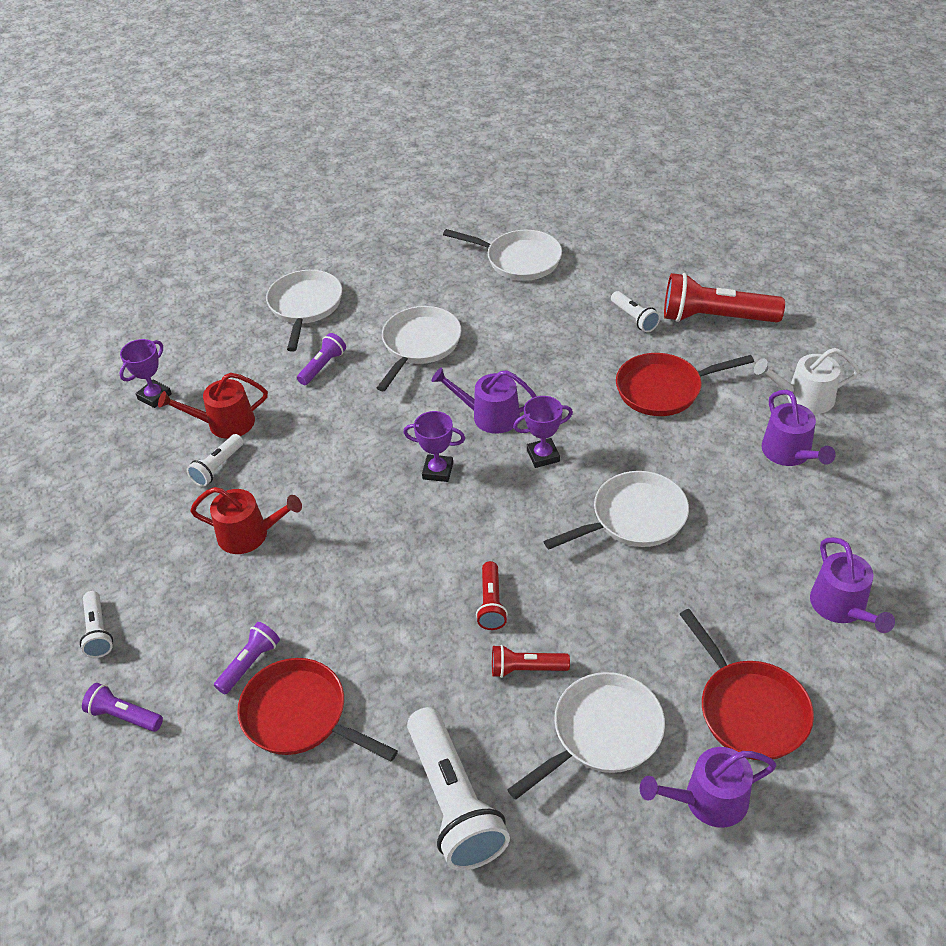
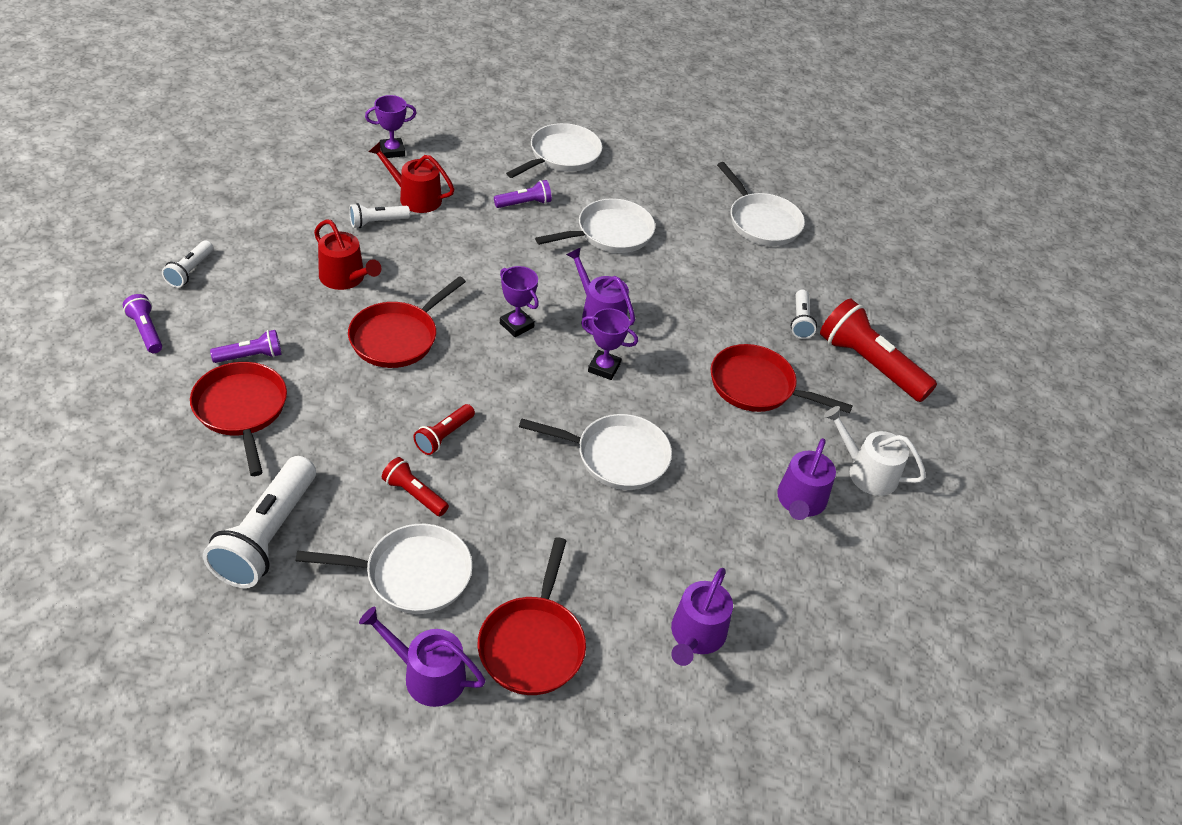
camera: 30 degrees right, 0 degrees up
(356, 551) = (398, 337): none -> red pan

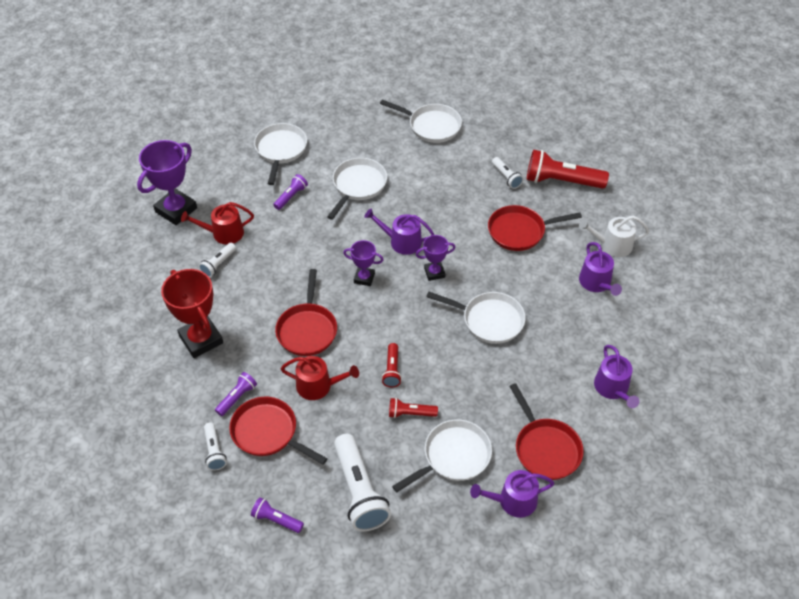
camera: 30 degrees left, 5 degrees up
(146, 331) = (158, 425): purple flashlight -> purple flashlight (276, 520)
(190, 271) = (141, 370): white flashlight -> white flashlight (214, 451)
(279, 280) = (201, 339): none -> red trophy
(345, 278) = (238, 312): red watering can -> red watering can (318, 386)
(392, 151) = (176, 210): purple trophy -> purple trophy, size x1.82
(616, 456) = (489, 320): white pan -> white pan turned 45 degrees clockwise

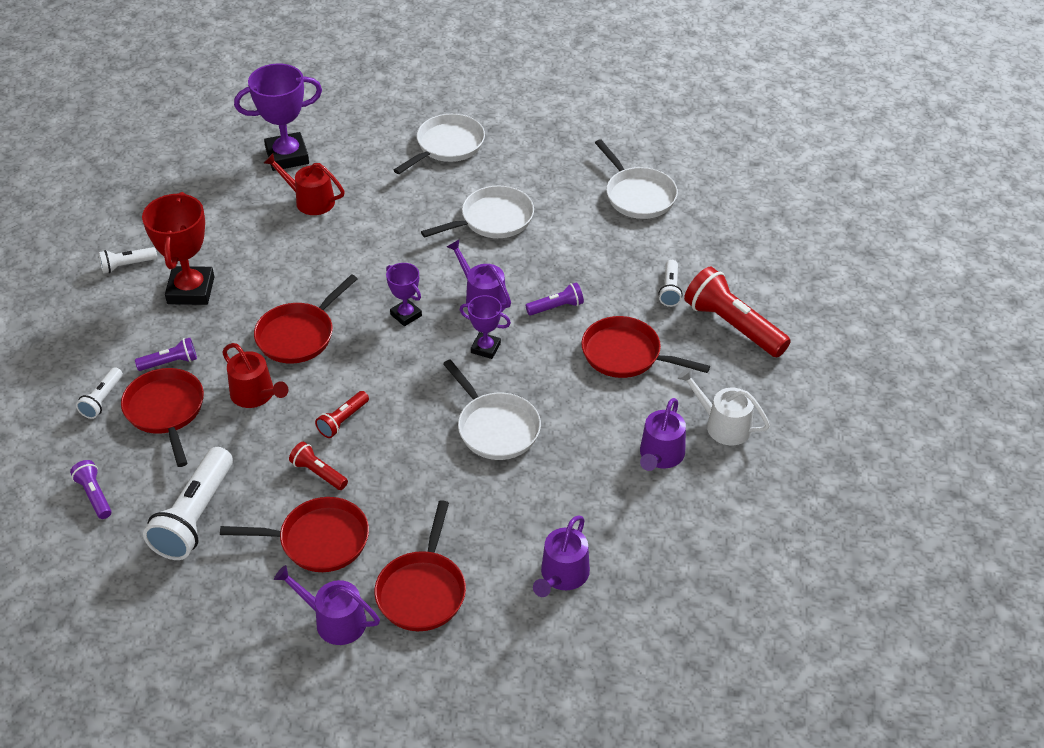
camera: 35 degrees right, 5 degrees down
(218, 264) = (276, 228): white flashlight -> white flashlight (127, 265)
(291, 196) = (412, 197): purple flashlight -> purple flashlight (556, 307)
(453, 457) = (318, 540): white pan -> red pan

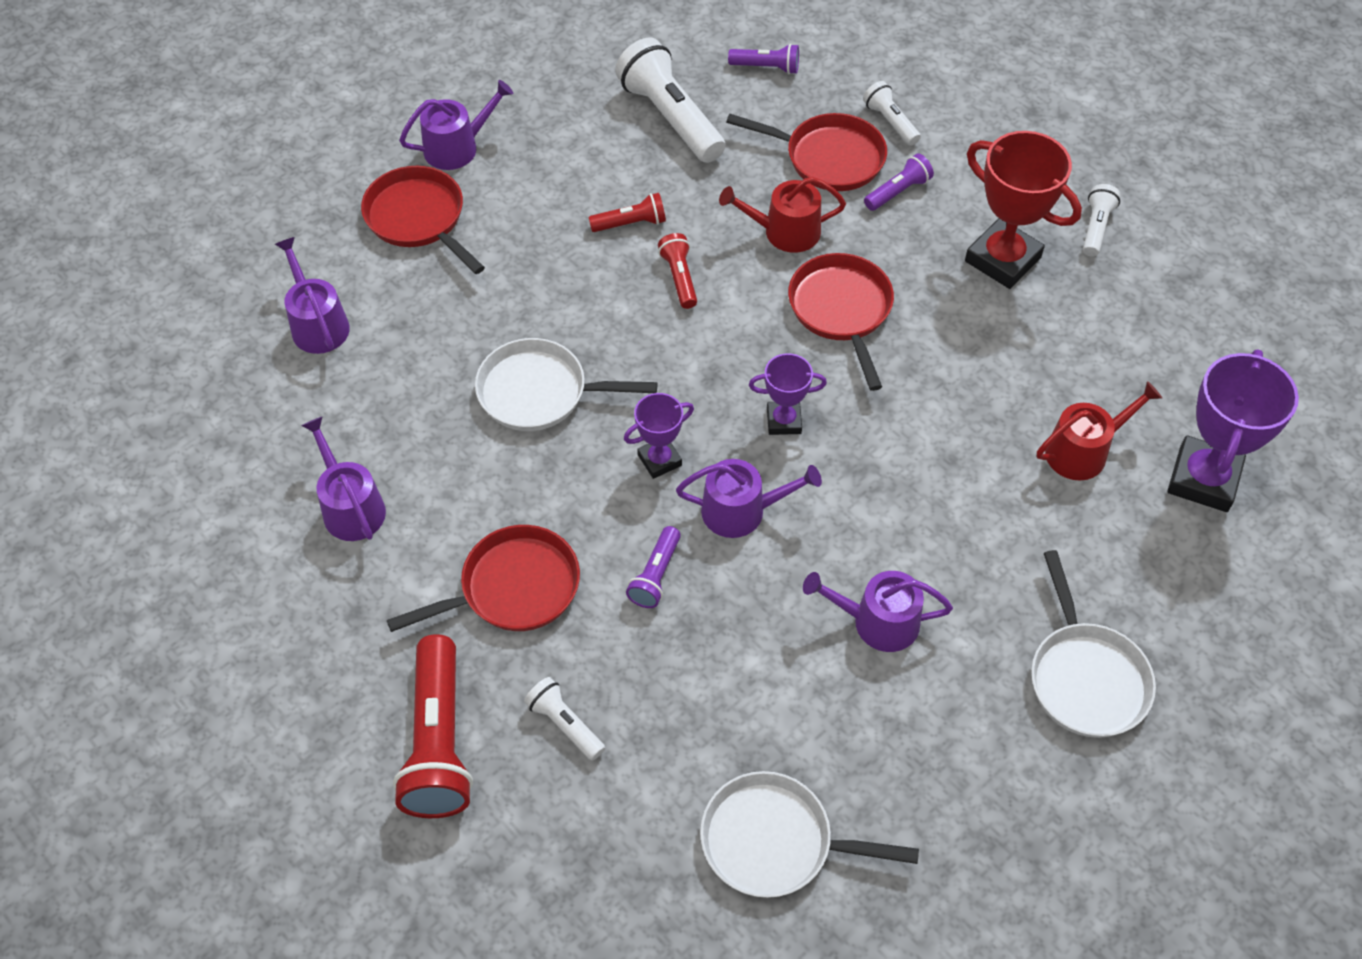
camera: 130 degrees right, 10 degrees up
(170, 362) = (898, 191): purple flashlight -> purple flashlight turned 150 degrees counterclockwise
(318, 540) = (552, 181): red pan -> none
(492, 219) = (877, 622): white pan -> purple watering can
(723, 425) = (321, 599): white watering can -> none
(732, 326) = (439, 742): red flashlight -> red flashlight turned 90 degrees clockwise

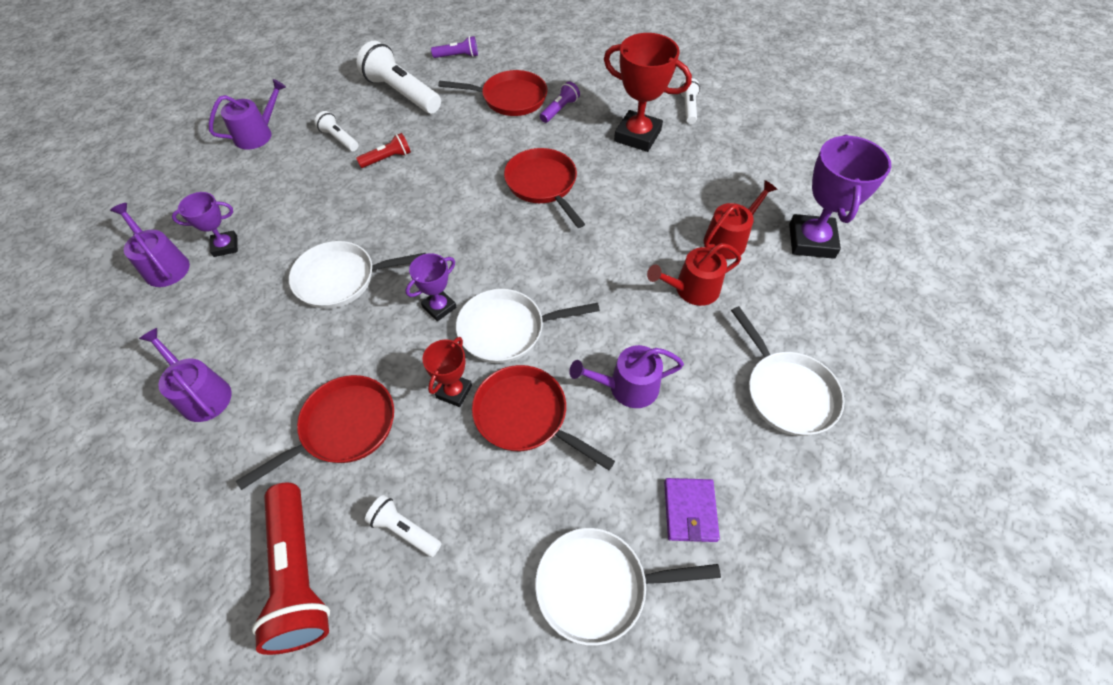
camera: 15 degrees left, 0 degrees up
(419, 219) = (235, 182): red pan -> red pan (526, 416)
(656, 575) = (454, 391): purple flashlight -> red trophy
(679, 278) = (428, 185): red flashlight -> none
(741, 511) = (507, 330): purple watering can -> white pan
(784, 421) = (522, 262): purple trophy -> purple trophy (225, 246)
(785, 232) = (493, 145): red watering can -> red watering can (692, 289)
(890, 122) = (543, 73): white flashlight -> white flashlight (339, 139)
(909, 788) = (690, 511): none -> purple wallet

